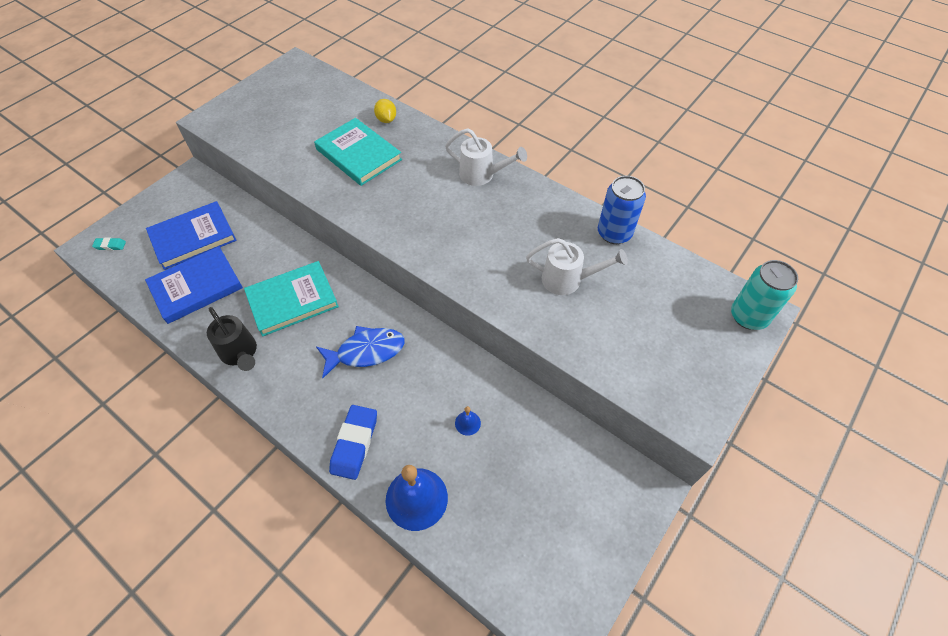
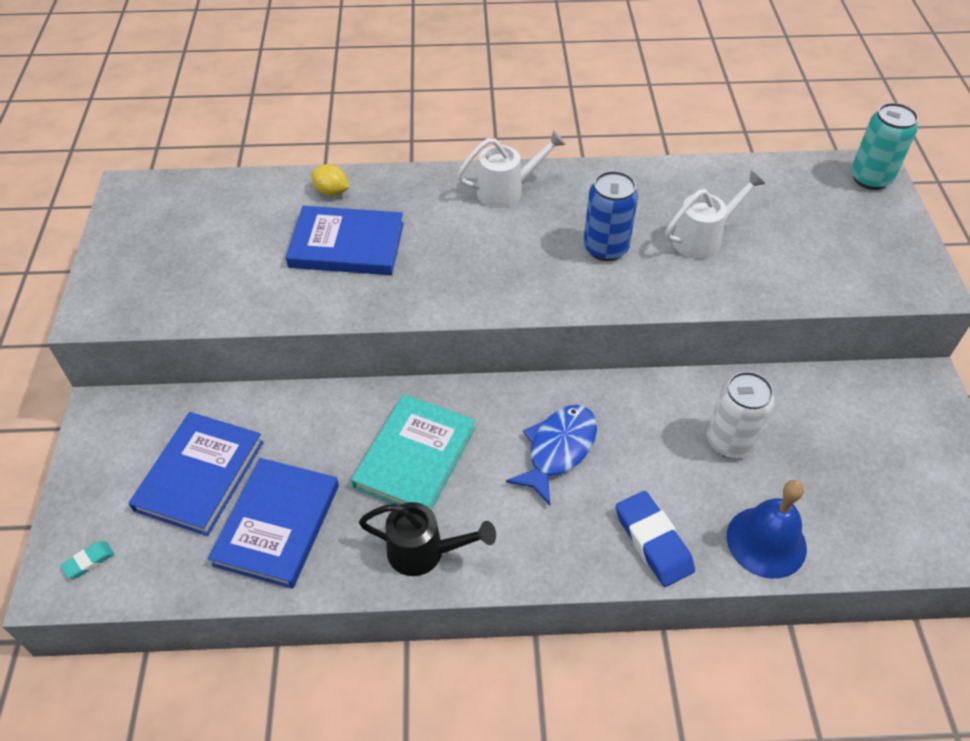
camera: 40 degrees left, 5 degrees down
(358, 154) = (347, 245): turquoise book -> blue book
(467, 423) = (730, 442): blue bell -> white can
(614, 233) = (691, 174): blue can -> blue can (605, 248)

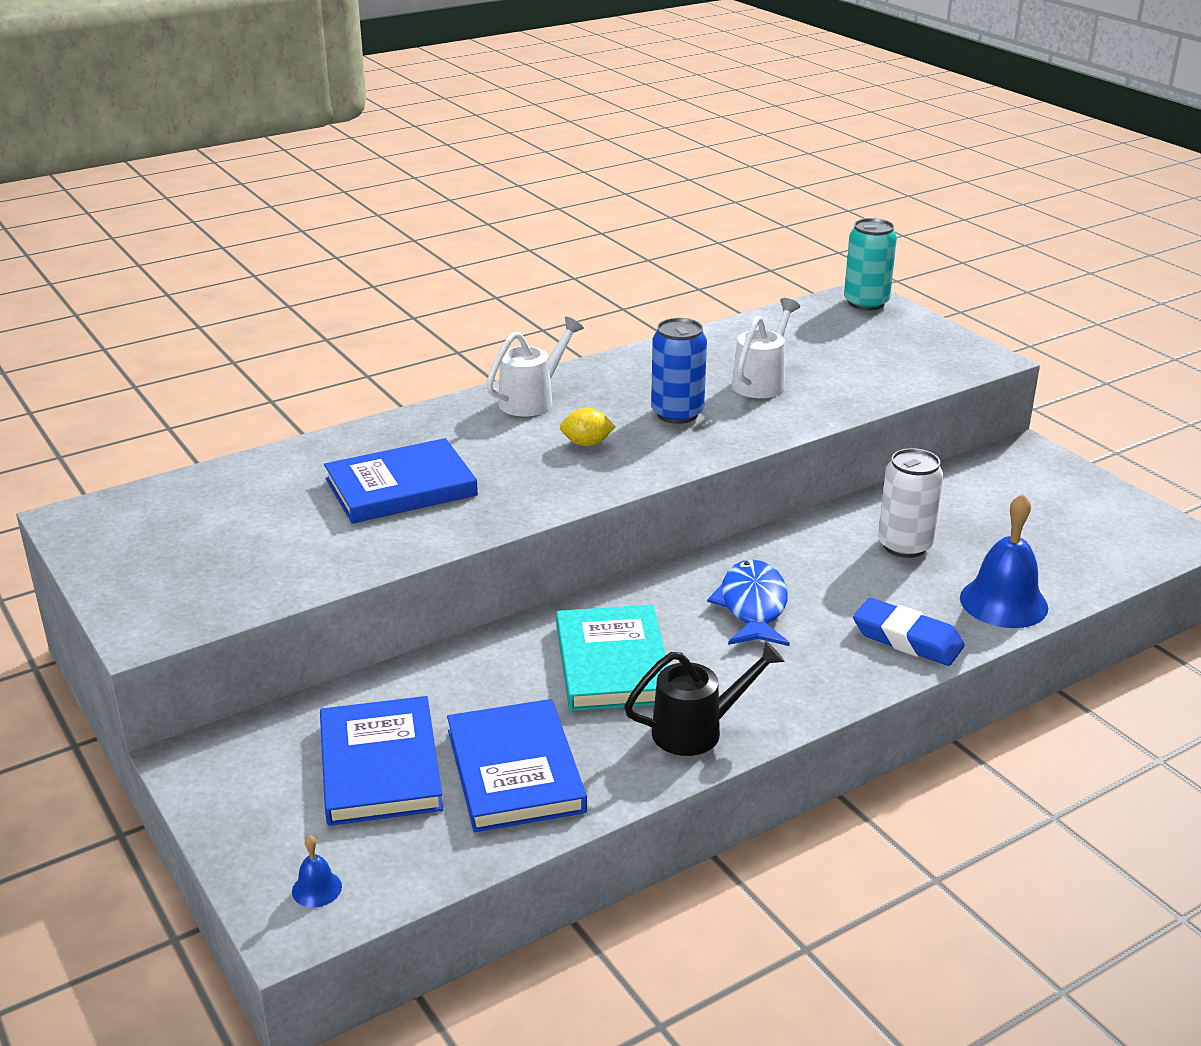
camera: 30 degrees left, 20 degrees down
(89, 561) = (316, 889): turquoise eraser -> blue bell
(332, 192) = (336, 452): yellow lemon -> yellow lemon (587, 444)

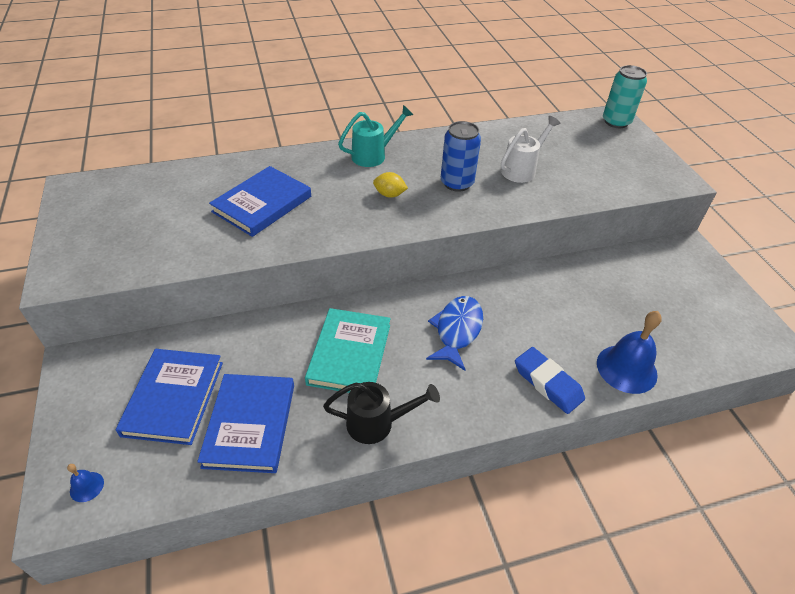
camera: 15 degrees right, 15 degrees up
(401, 487) = (262, 204): blue book -> blue book turned 45 degrees counterclockwise
(532, 400) = (373, 155): white watering can -> turquoise watering can
(904, 546) = (577, 305): white can -> none

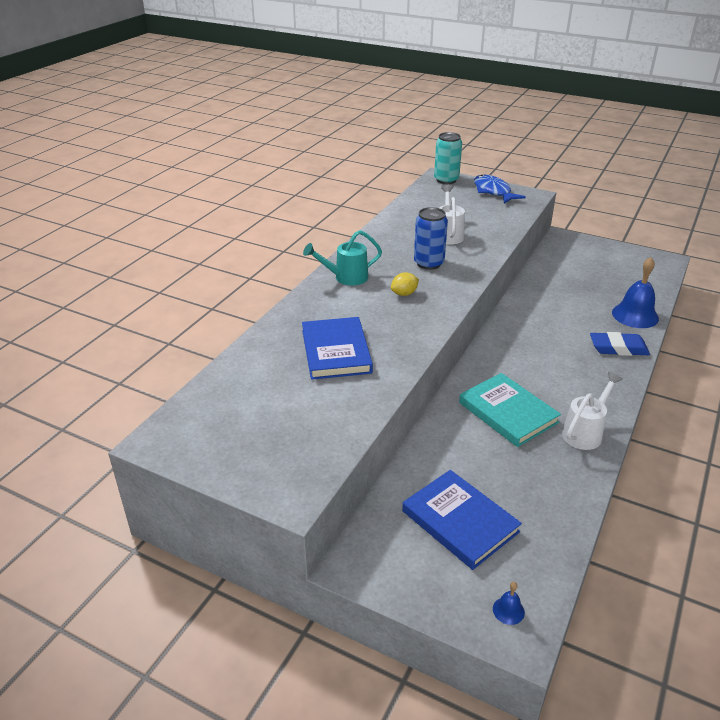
camera: 45 degrees left, 10 degrees down
(250, 424) = (528, 492): blue book -> none
(373, 155) = (346, 277): turquoise watering can -> turquoise watering can turned 120 degrees counterclockwise
(377, 423) = (585, 432): black watering can -> white watering can
(457, 330) = (536, 356): blue fish -> blue fish (493, 191)

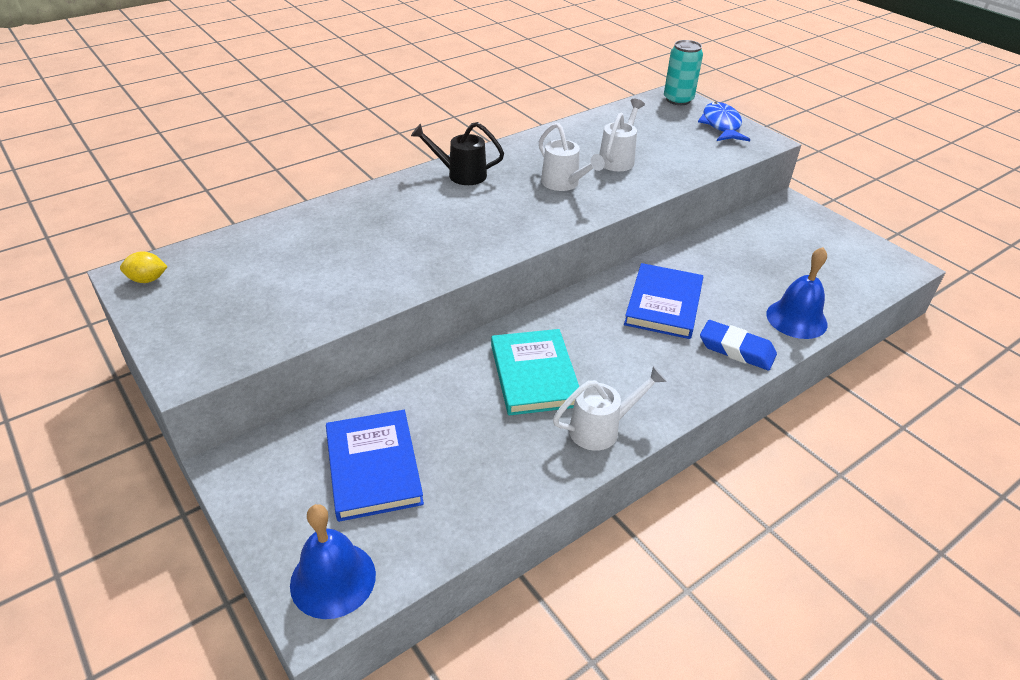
camera: 25 degrees right, 5 degrees up
(336, 351) = (374, 245): blue book -> blue book (663, 304)
(346, 277) = (461, 174): turquoise watering can -> black watering can
(404, 294) = (503, 208): yellow lemon -> yellow lemon (148, 280)
(429, 263) = (564, 184): blue can -> white watering can
(508, 610) = (333, 579): blue bell -> blue bell, size x2.24

